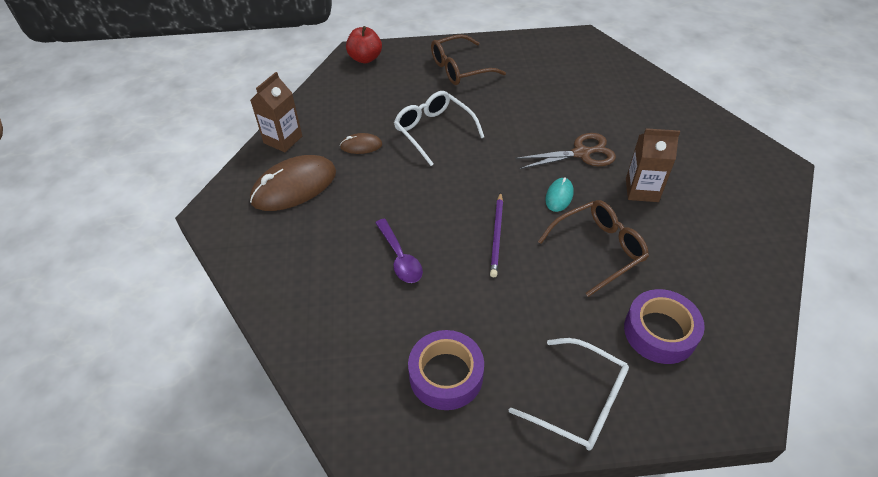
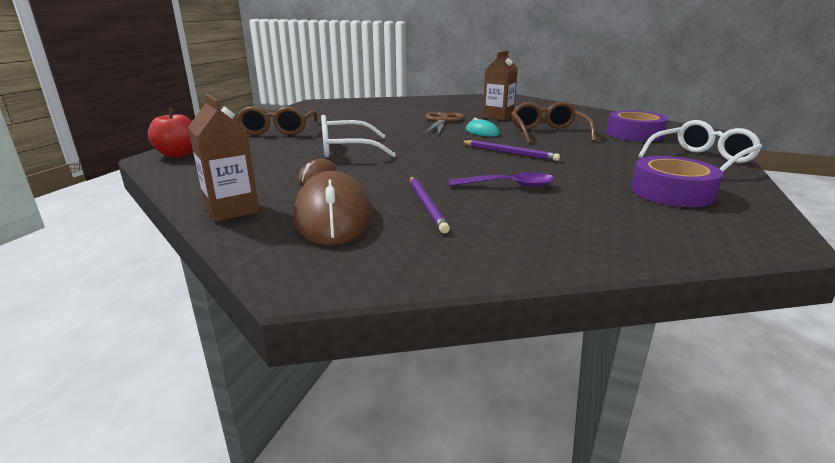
camera: 65 degrees left, 25 degrees down
(334, 223) = (426, 205): none -> purple pencil

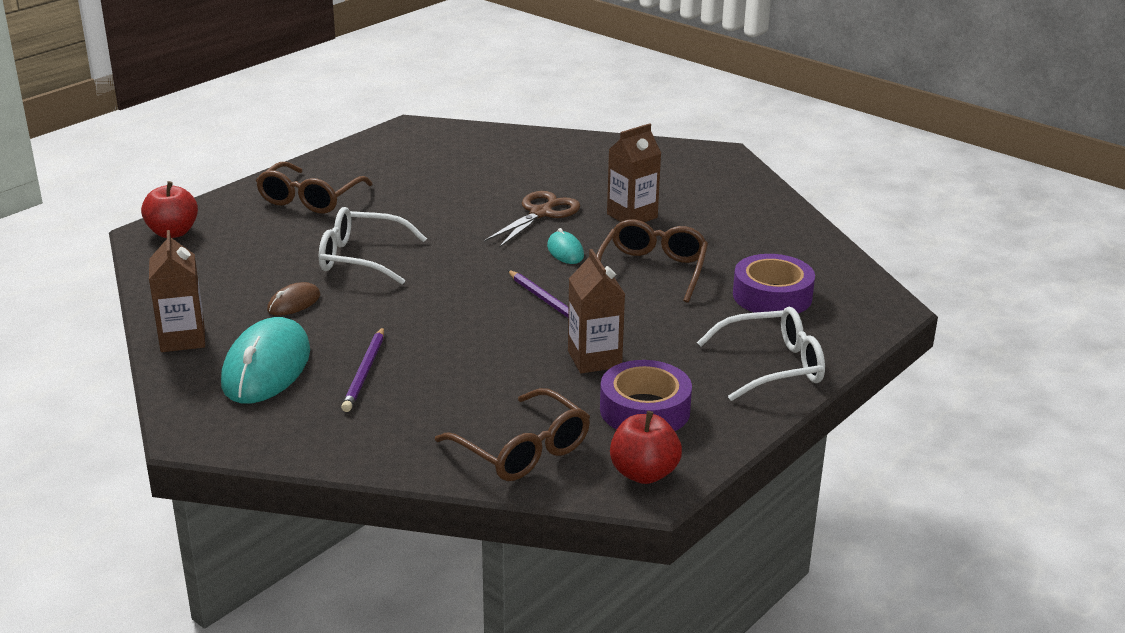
camera: 20 degrees right, 5 degrees up
(333, 216) = (266, 367): brown mouse -> turquoise mouse
(508, 185) = (478, 361): purple spoon -> none
(587, 173) = (594, 359): none -> brown carton
(634, 232) = (522, 450): none -> brown glasses
(751, 228) = (644, 473): none -> red apple

